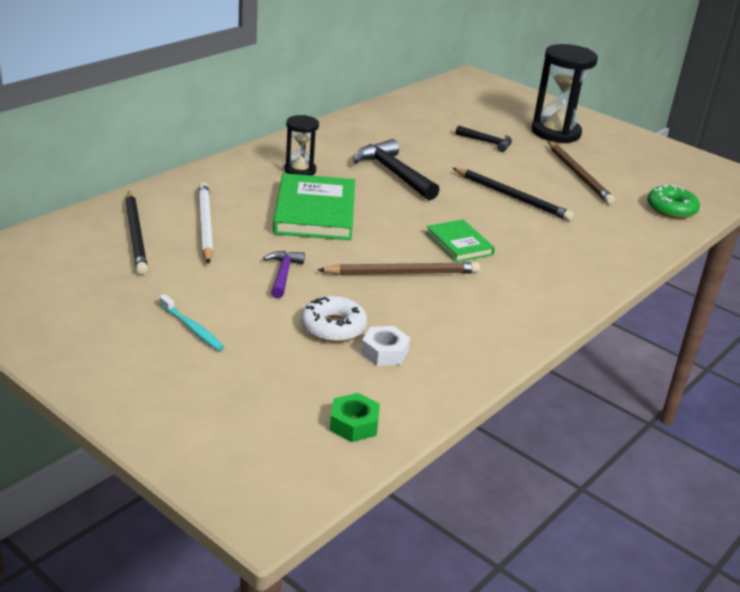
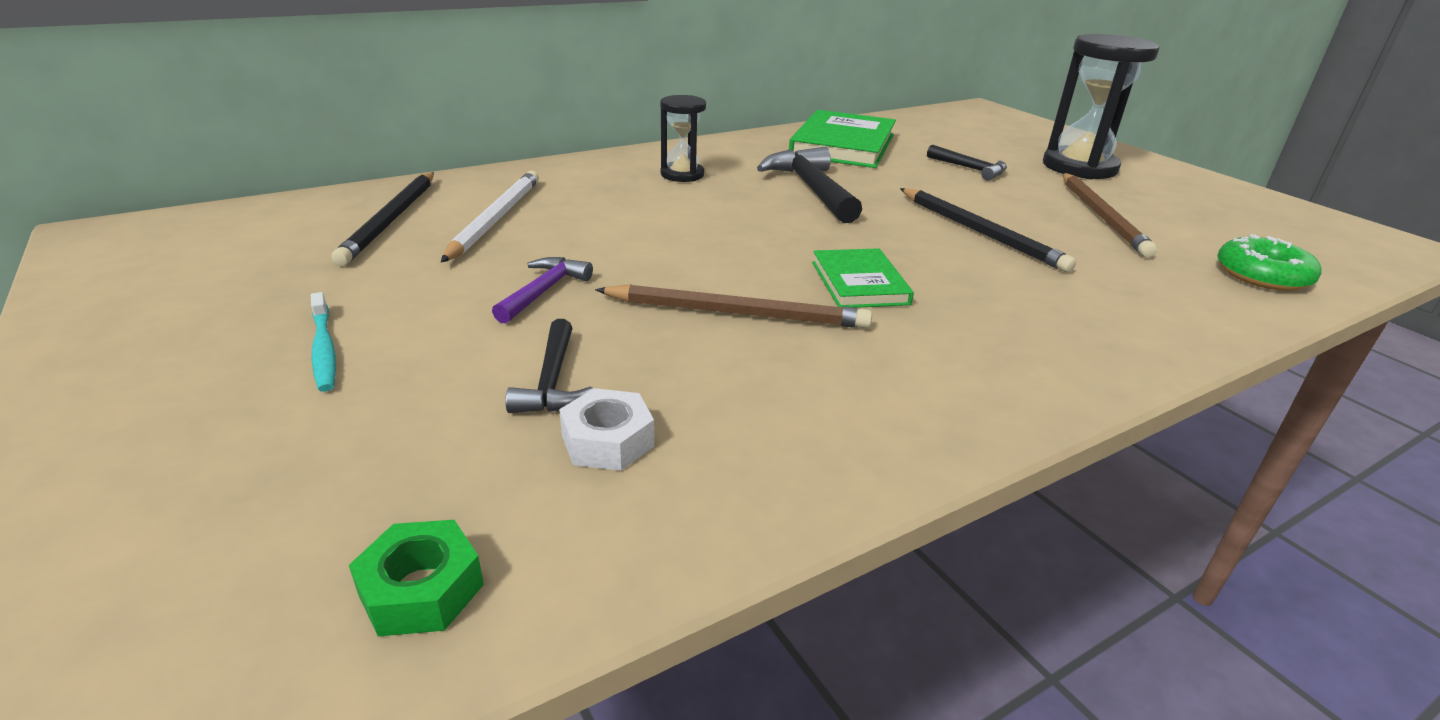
camera: 20 degrees right, 0 degrees up
(315, 212) = (663, 220): green book -> green book (843, 145)
(333, 327) = (552, 381): white donut -> black hammer

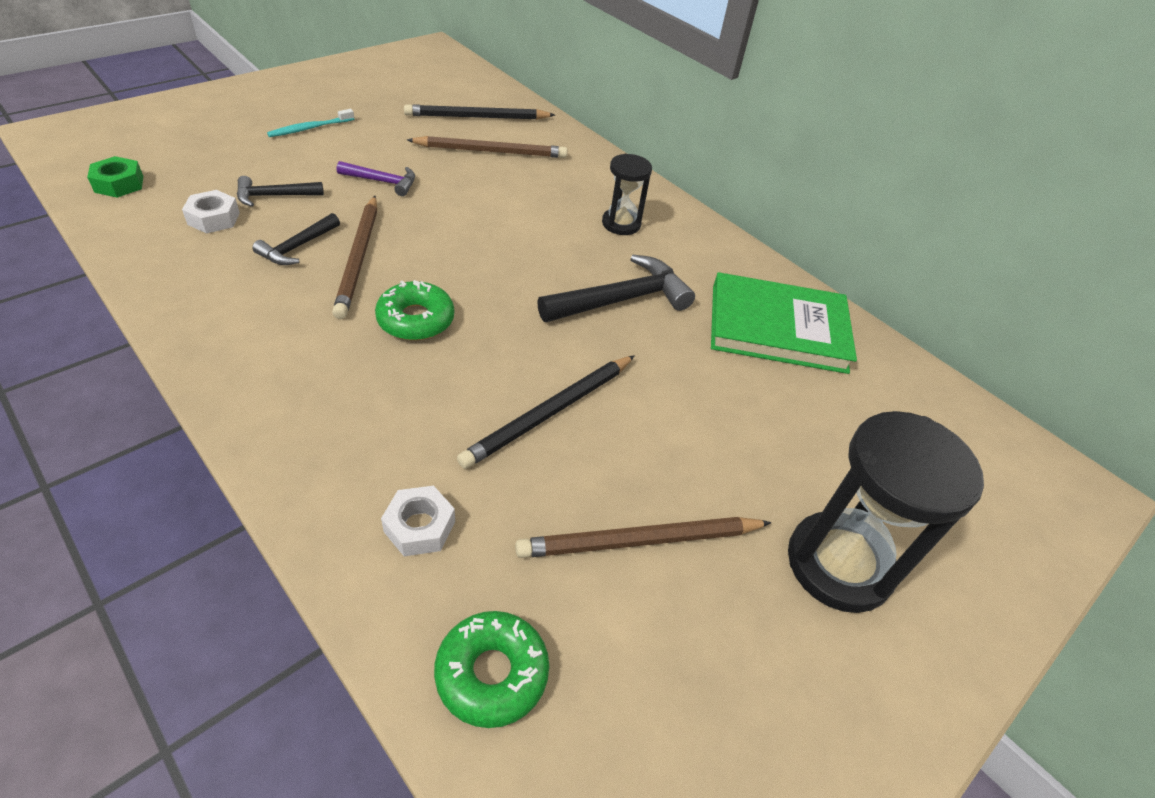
camera: 75 degrees right, 15 degrees up
(495, 219) = (491, 151): white pencil -> brown pencil
(859, 283) = (416, 319): green book -> green donut
(970, 169) = (756, 434): black hammer -> black hammer (297, 247)
(1149, 295) = (419, 526): none -> white nut

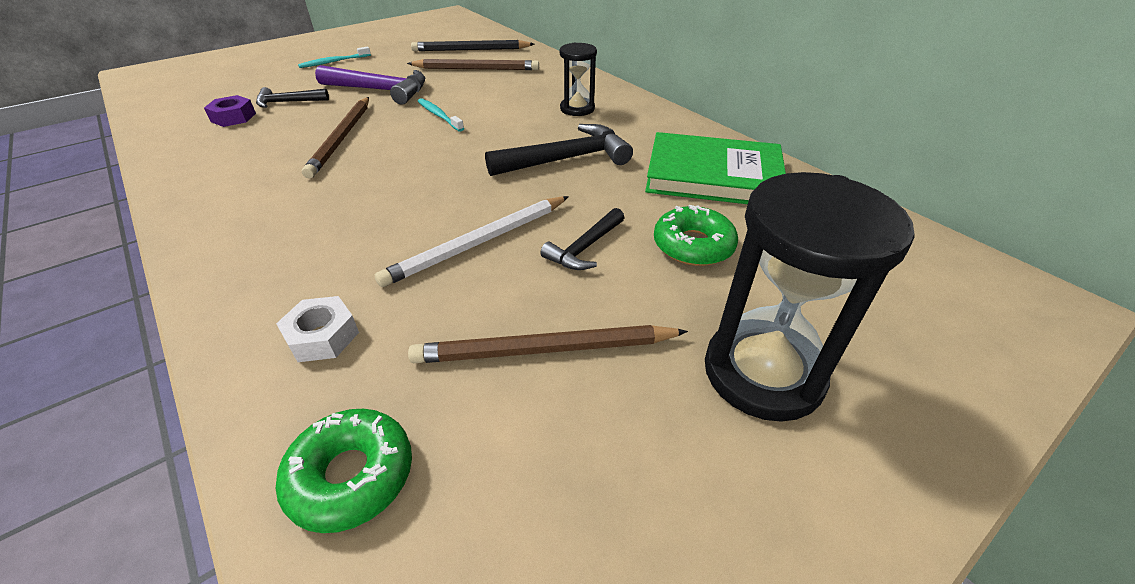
camera: 10 degrees right, 5 degrees down
(119, 184) = (170, 100): green nut -> none
(213, 218) = (233, 117): white nut -> purple nut
(297, 247) = (293, 133): black hammer -> black hammer (584, 248)
(383, 182) = (380, 90): purple hammer -> purple hammer, size x1.72
(416, 319) = (376, 177): green donut -> green donut (693, 245)
(464, 227) = (439, 116): none -> turquoise toothbrush
(550, 413) = (478, 243): black pencil -> white pencil

